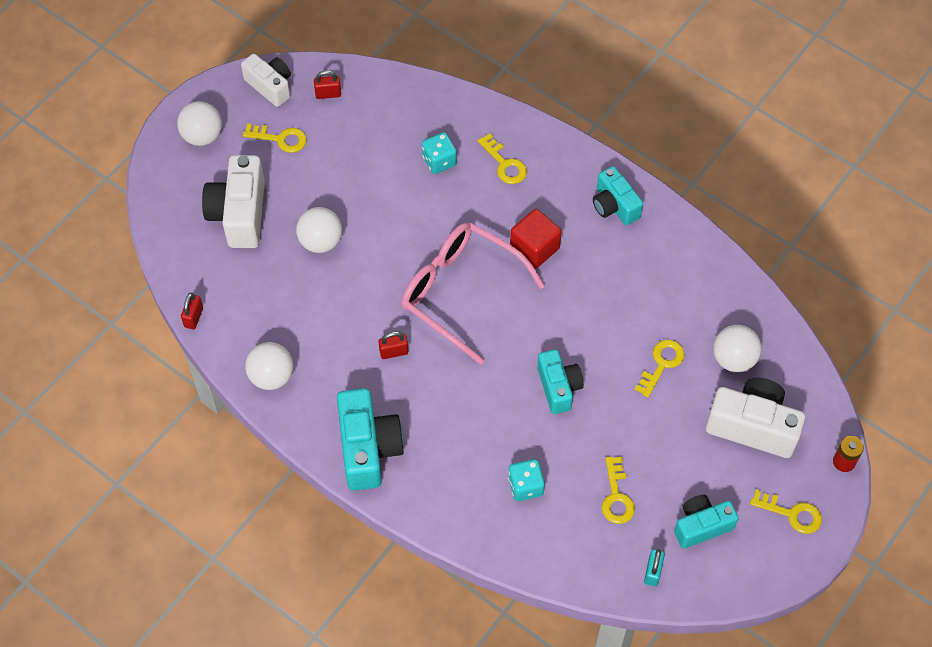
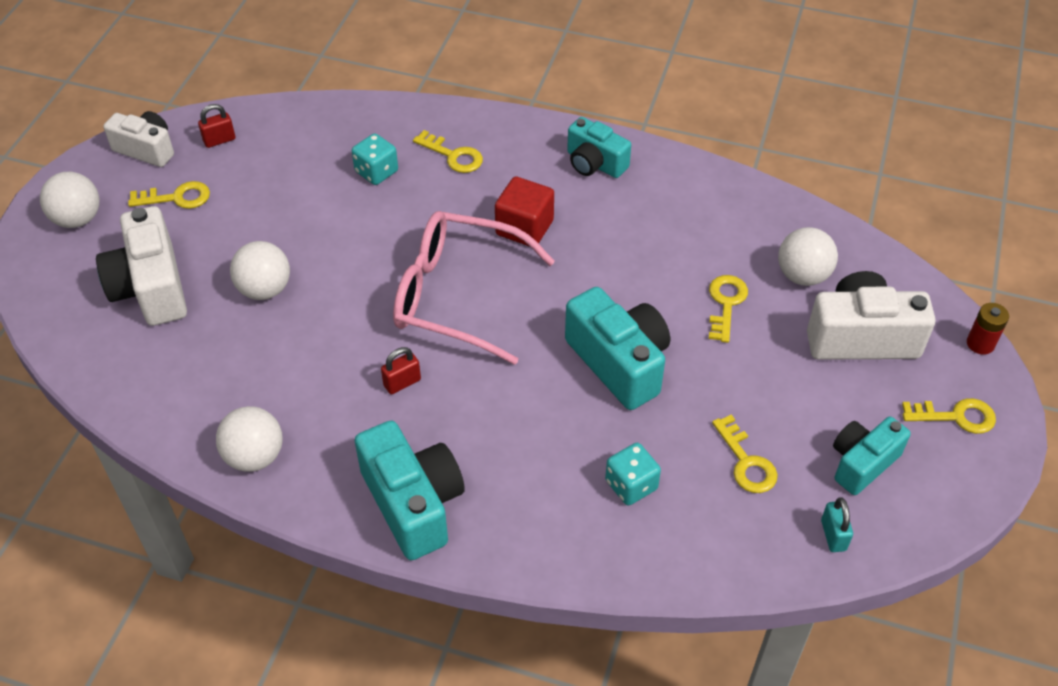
camera: 20 degrees left, 10 degrees down
(193, 317) = (127, 418): red padlock -> none
(558, 387) = (619, 363): turquoise camera -> turquoise camera, size x1.55

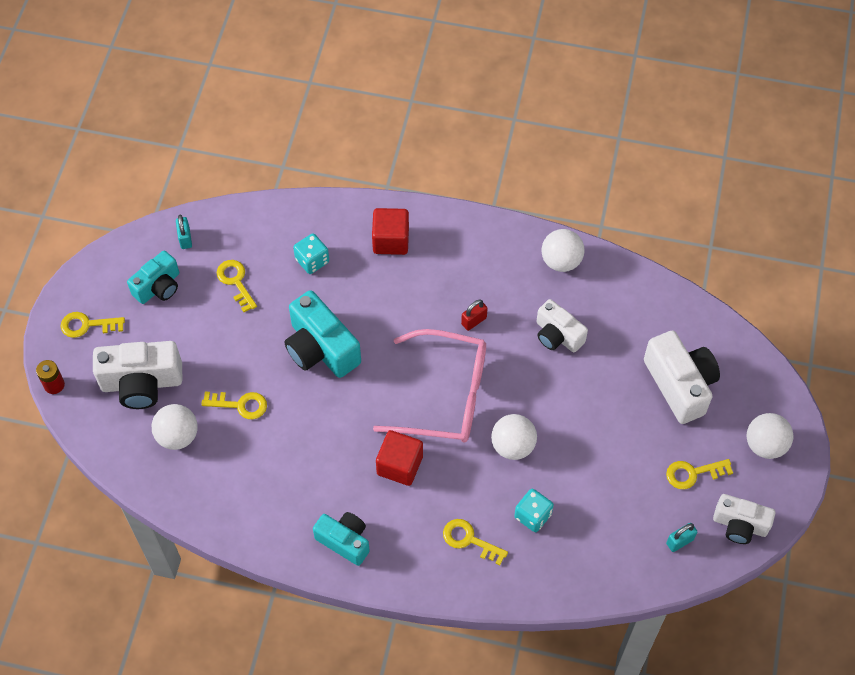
camera: 175 degrees right, 10 degrees up
(219, 140) = (679, 541): red padlock -> turquoise padlock
(265, 289) = (593, 390): white ball -> white ball (513, 446)
(291, 356) = (557, 335): none -> white camera
(413, 503) = (451, 238): turquoise camera -> none
(507, 507) = (391, 240): none -> red cube
(726, 304) = (240, 405): yellow key -> yellow key turned 90 degrees counterclockwise

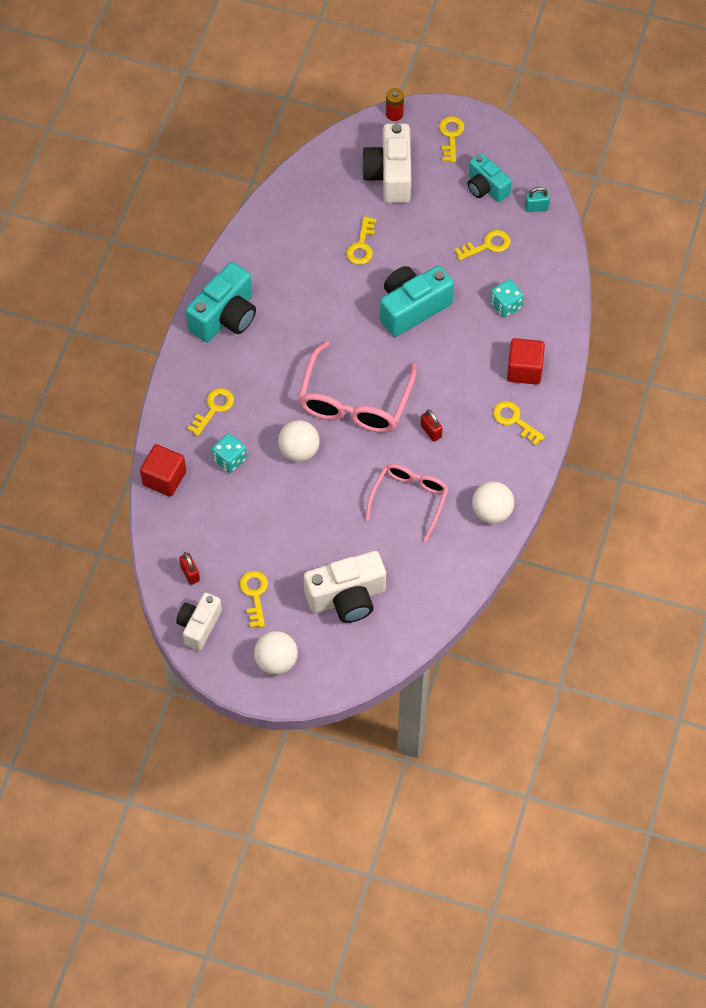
camera: 95 degrees right, 0 degrees up
(177, 436) = (336, 200): white ball -> none
(344, 541) = (225, 316): turquoise camera -> turquoise camera, size x1.55
(400, 465) = (290, 361): red cube -> red cube (164, 478)
(452, 246) = (514, 420): none -> yellow key
(557, 335) = (409, 499): white camera -> pink glasses
(679, 541) = (190, 573): turquoise padlock -> red padlock

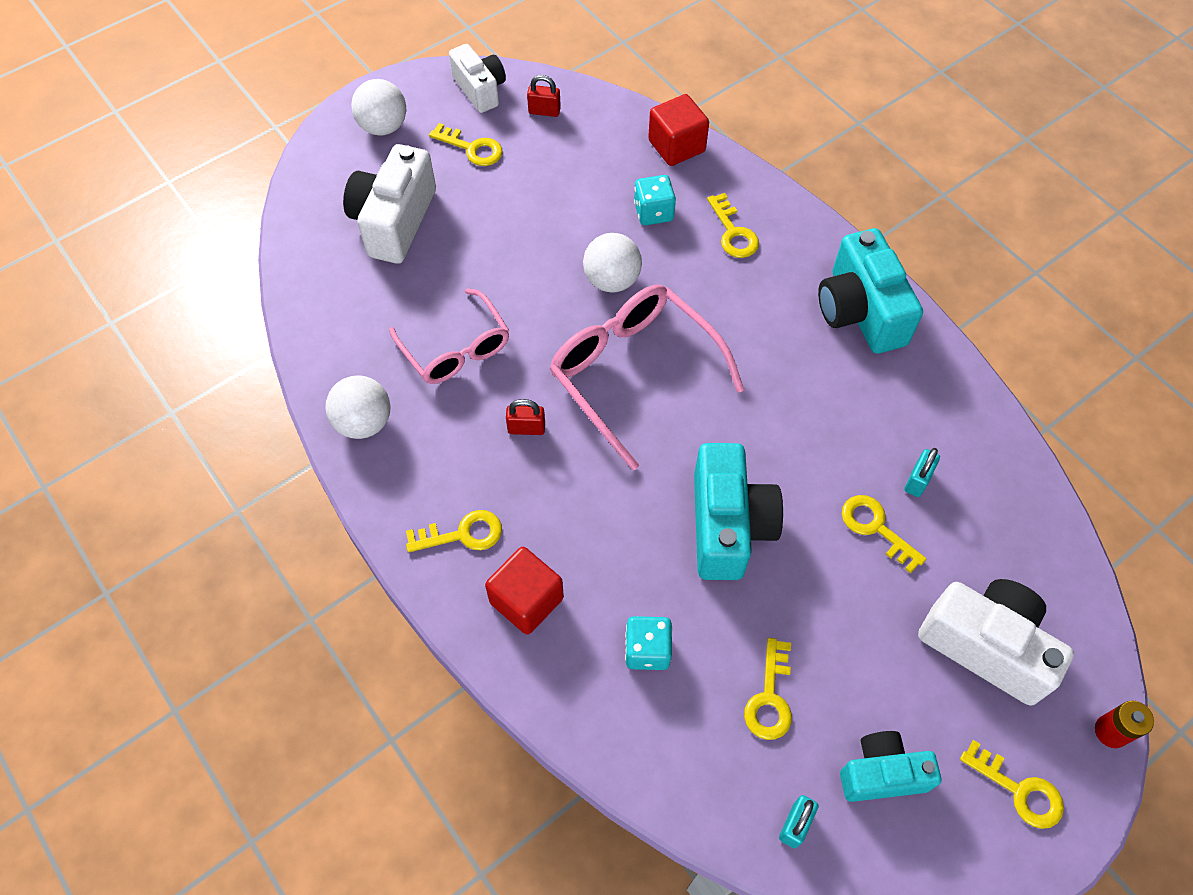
camera: 125 degrees right, 0 degrees up
(318, 241) = (917, 480): none -> turquoise padlock

